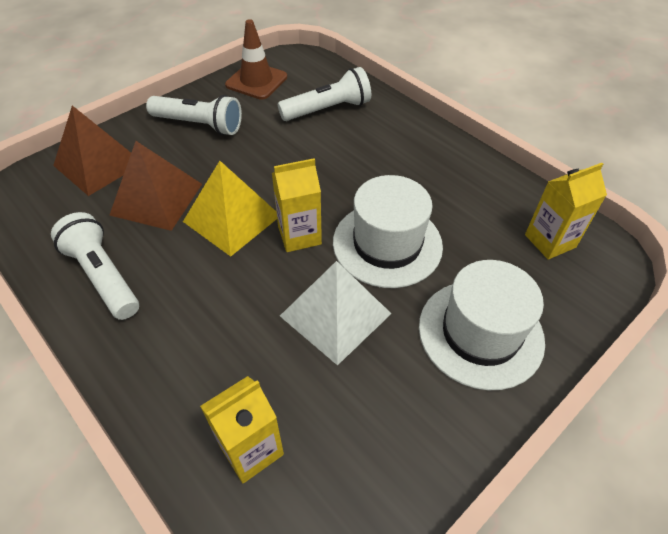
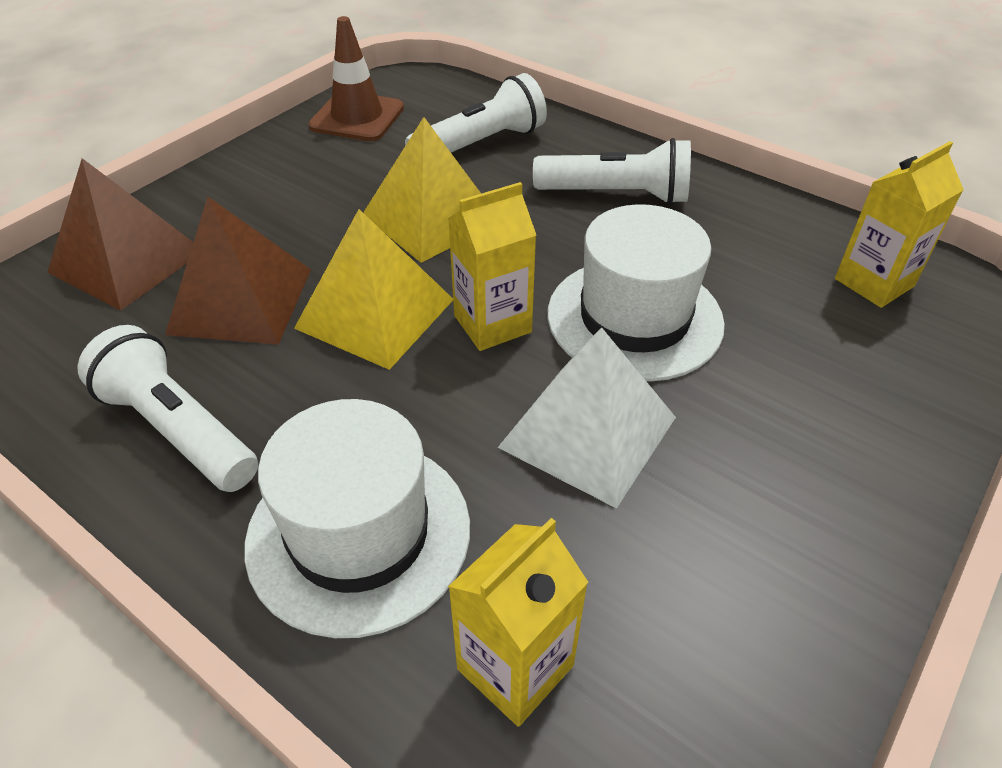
camera: 10 degrees left, 5 degrees down
(199, 125) = (282, 186): white flashlight -> white flashlight (616, 194)
(282, 158) = (431, 218): none -> yellow pyramid
(480, 333) = (822, 425): white hat -> white hat (359, 533)

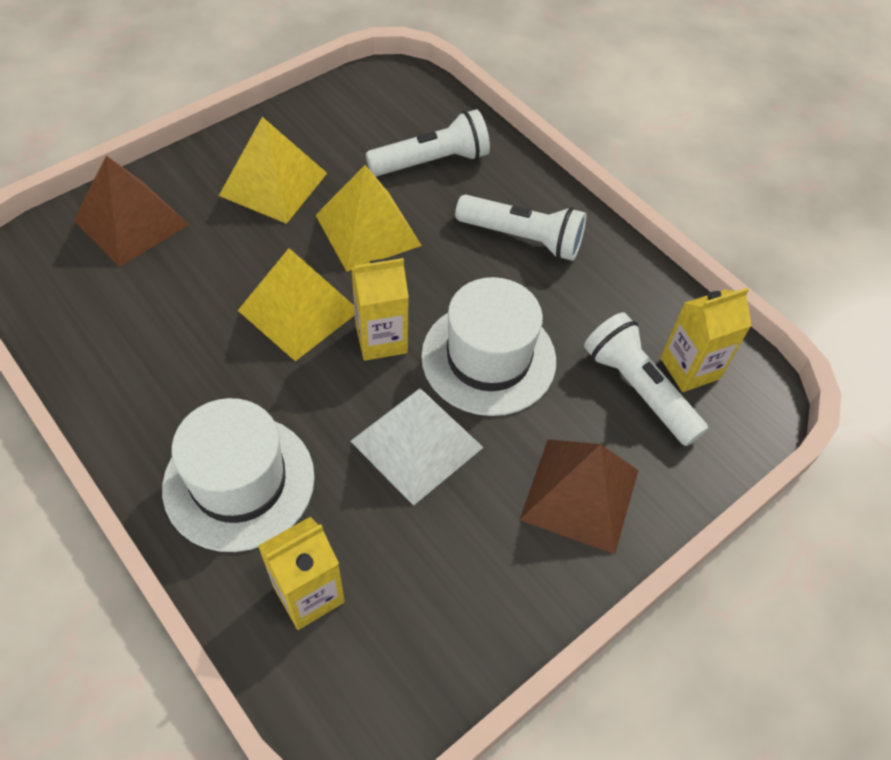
camera: 10 degrees right, 10 degrees up
(178, 430) = (140, 376): white flashlight -> white flashlight (638, 389)
(241, 301) = (205, 277): brown pyramid -> brown pyramid (580, 494)
(300, 194) = (273, 184): none -> yellow pyramid
(357, 117) = (340, 111): brown traffic cone -> none

